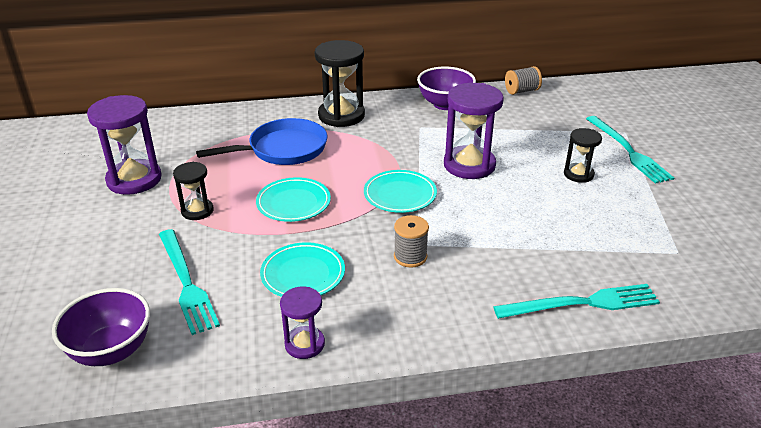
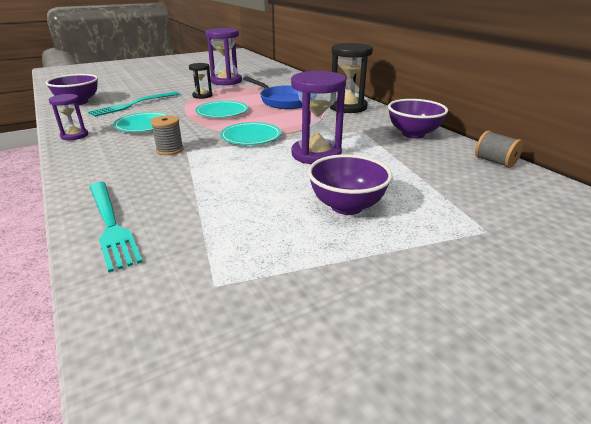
camera: 70 degrees right, 5 degrees down
(578, 174) = (347, 206): black hourglass -> purple bowl
(628, 151) = (437, 236): turquoise fork -> none

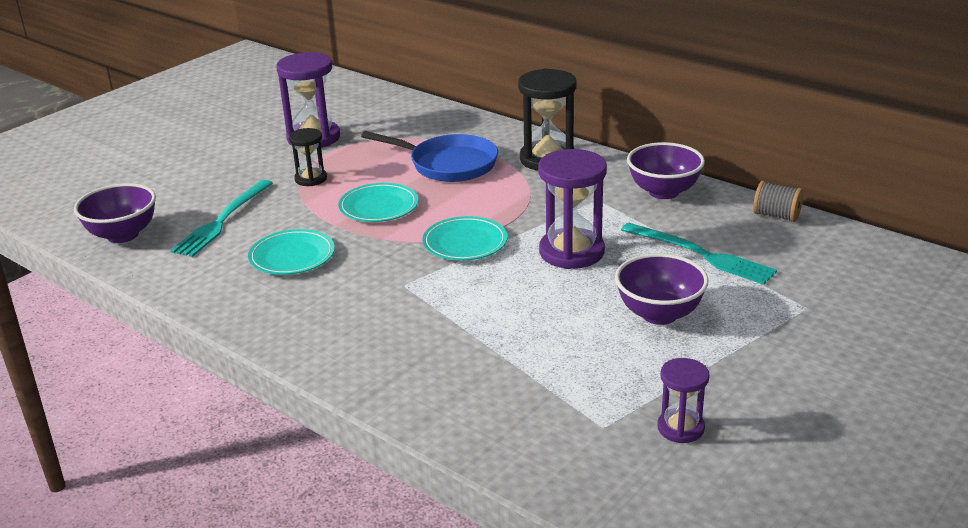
camera: 20 degrees left, 0 degrees up
(74, 135) = (212, 297): purple hourglass -> purple hourglass (680, 428)
(111, 224) = (432, 400): turquoise fork -> turquoise fork (701, 255)
(170, 150) = (380, 289): grey spool -> none

